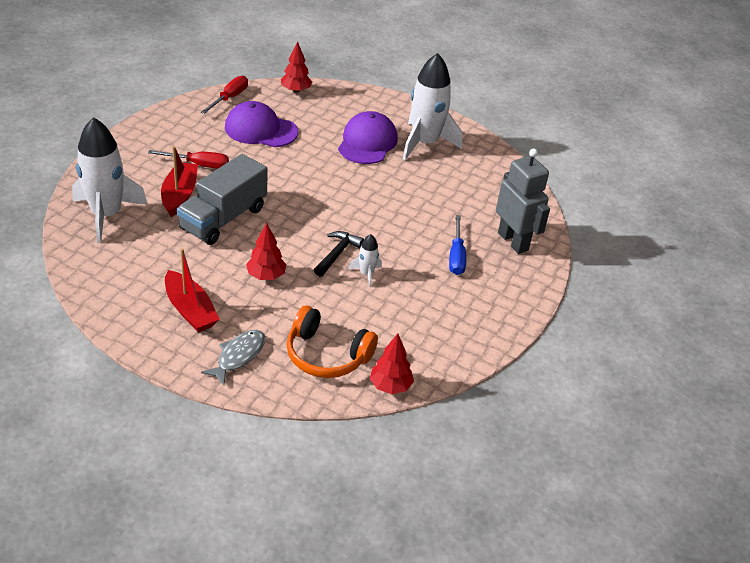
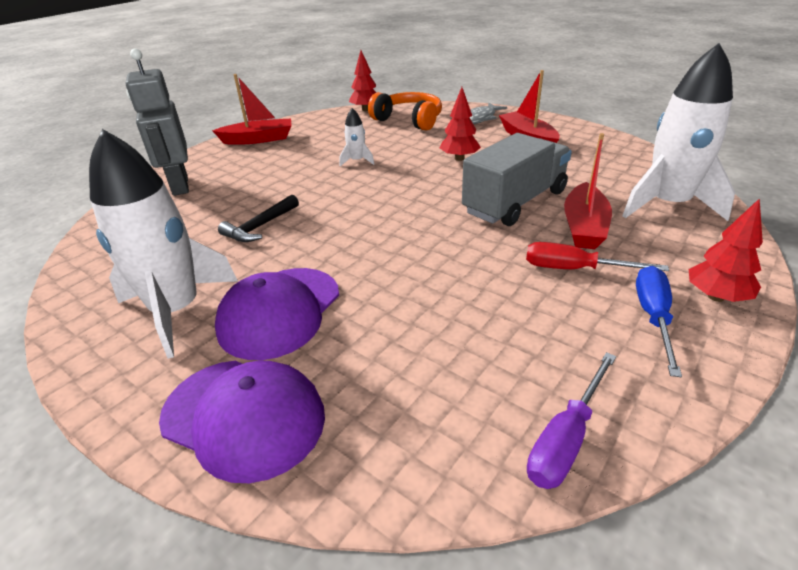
camera: 165 degrees left, 5 degrees down
(229, 98) = (566, 439): red screwdriver -> purple screwdriver
(260, 130) = (478, 339): purple cap -> purple cap (243, 417)
(296, 90) = (392, 470): red tree -> red tree (716, 297)
(337, 254) = (382, 174): black hammer -> black hammer (260, 227)
(456, 256) = (255, 174): blue screwdriver -> blue screwdriver (653, 317)
(491, 315) = (258, 139): none -> red boat

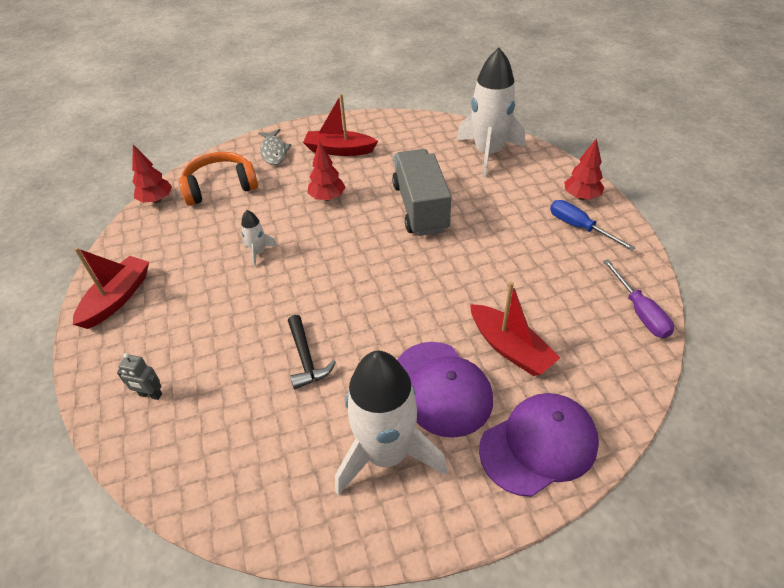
camera: 55 degrees left, 10 degrees up
(179, 186) = (150, 395): grey robot -> grey robot, size x0.44
(574, 269) = (516, 228): red screwdriver -> none
(584, 227) = (478, 198): red boat -> red boat (510, 348)

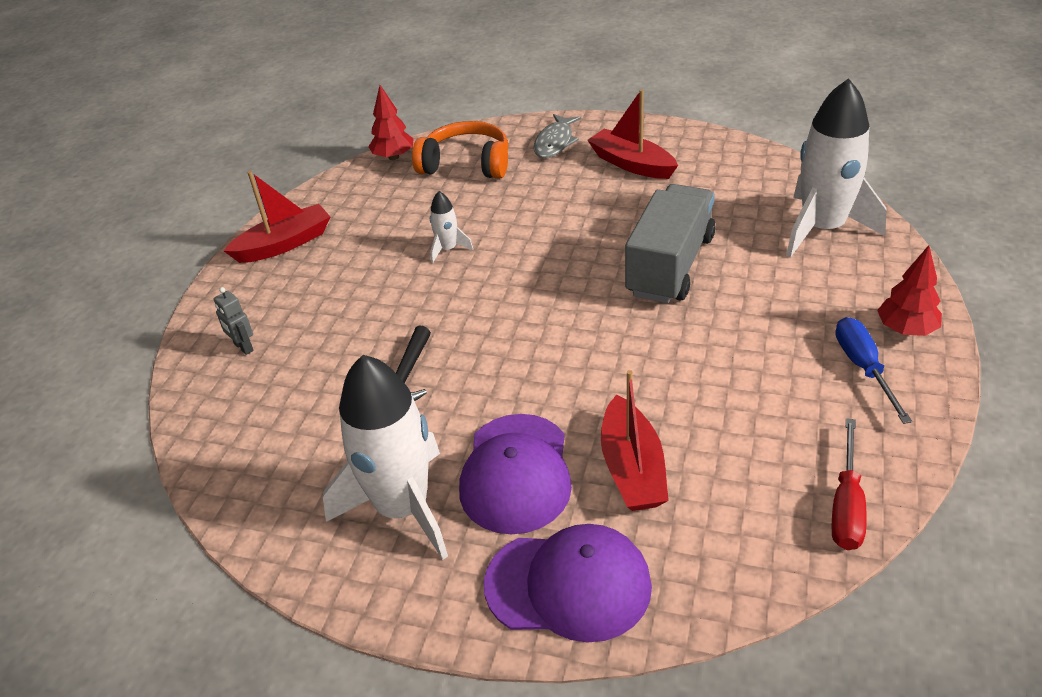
camera: 35 degrees right, 5 degrees down
(327, 198) = (570, 215): red tree -> none
(640, 312) = (846, 505): purple screwdriver -> red screwdriver

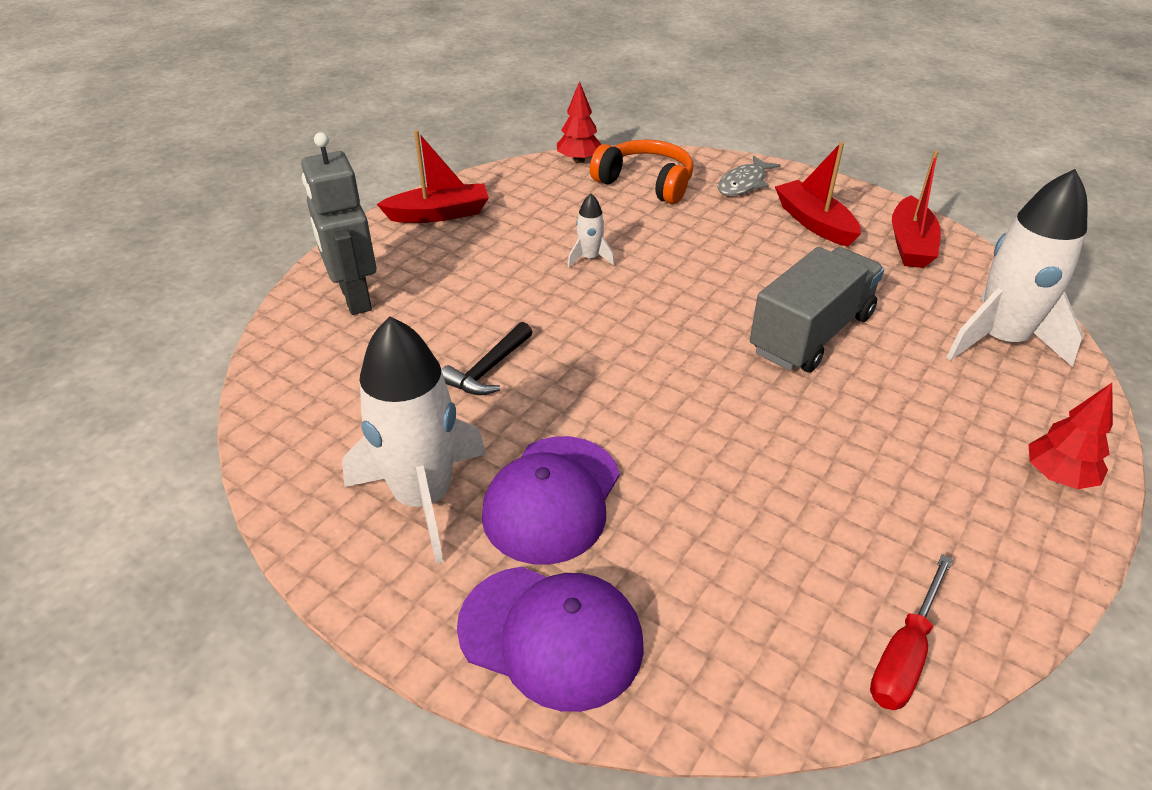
camera: 15 degrees right, 0 degrees up
(243, 347) = (354, 298): grey robot -> grey robot, size x2.25
(632, 468) = (676, 533): red boat -> red boat (910, 244)
(863, 367) = (988, 504): blue screwdriver -> none

